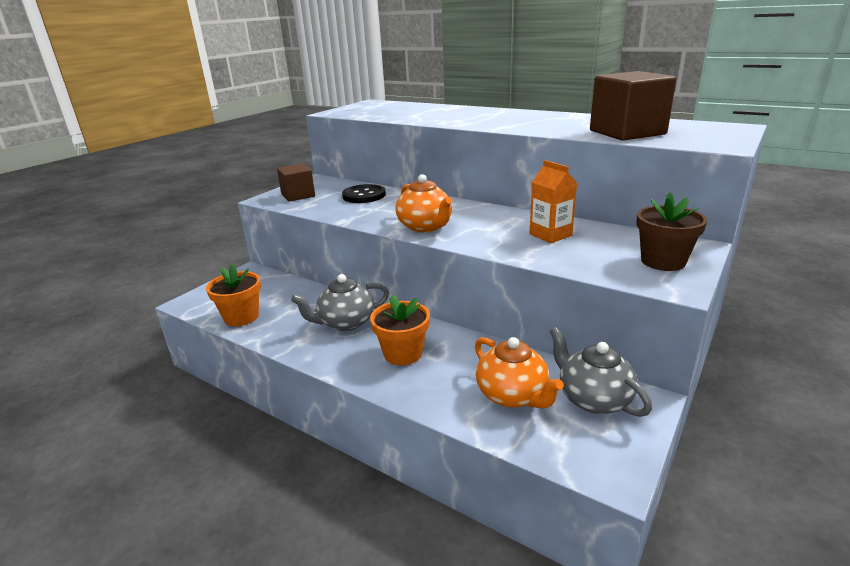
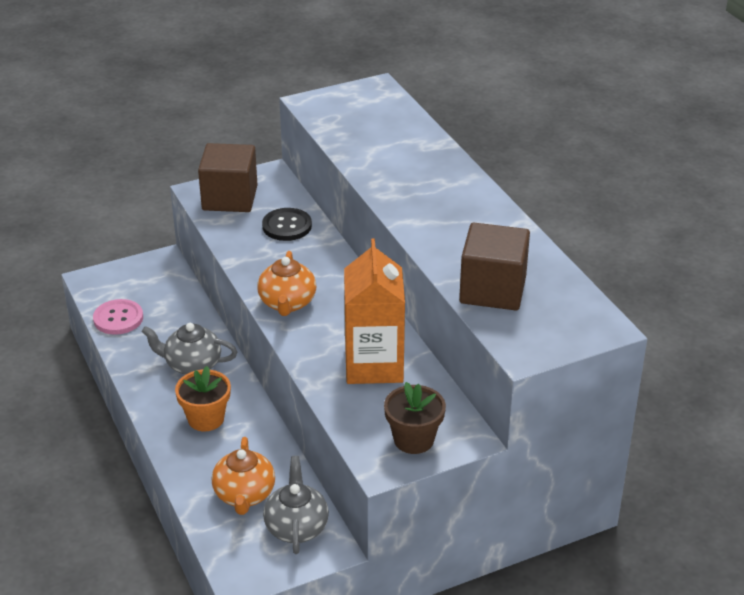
camera: 30 degrees right, 10 degrees up
(241, 317) = (118, 318): orange flower pot -> pink button
(298, 195) = (230, 198): brown cube -> brown cube, size x1.57
(550, 235) = (374, 365): orange carton -> orange carton, size x1.80

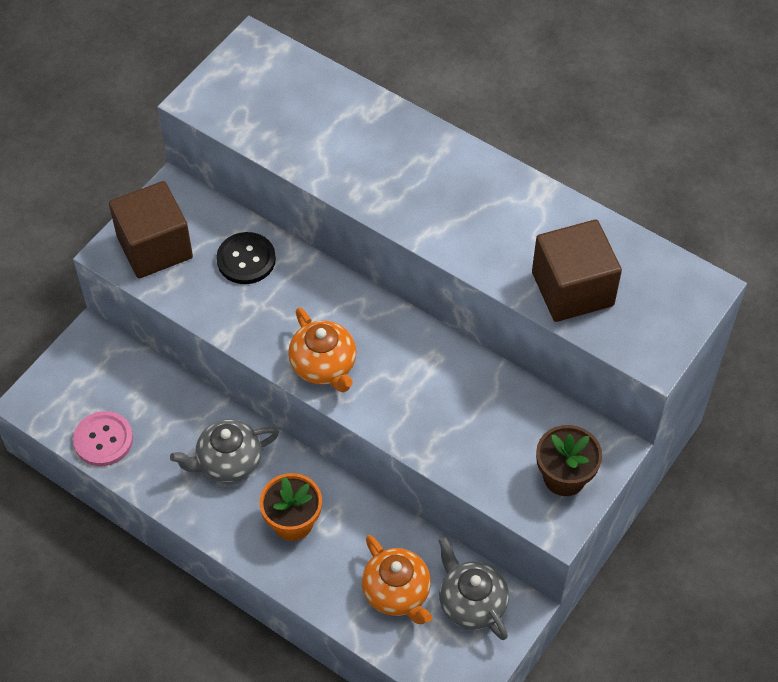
camera: 30 degrees left, 20 degrees up
(374, 365) = (465, 404): orange carton -> none

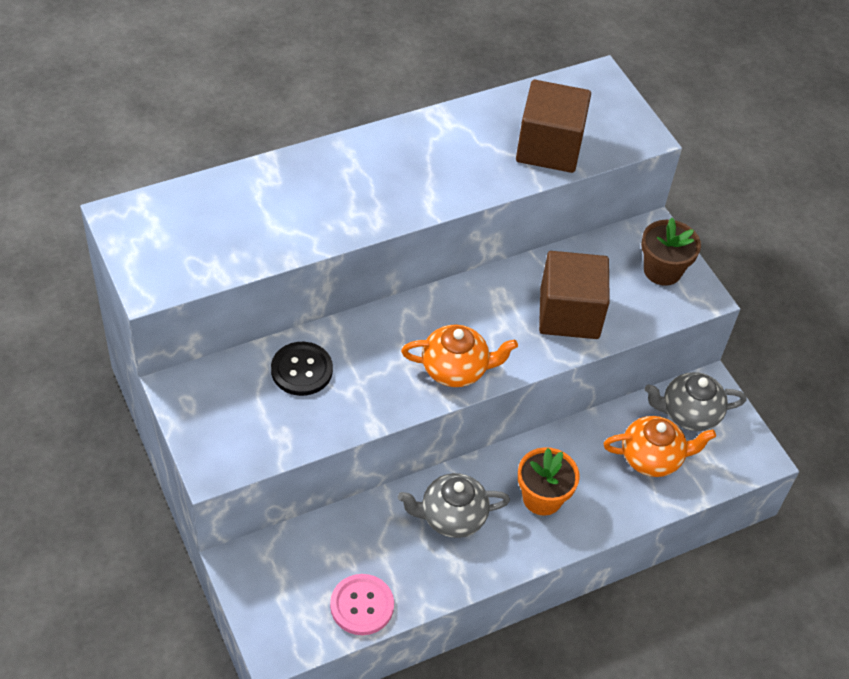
camera: 65 degrees left, 5 degrees down
(155, 247) = (233, 432): brown cube -> brown cube (569, 314)
(228, 462) = (451, 517): grey teapot -> grey teapot turned 75 degrees clockwise

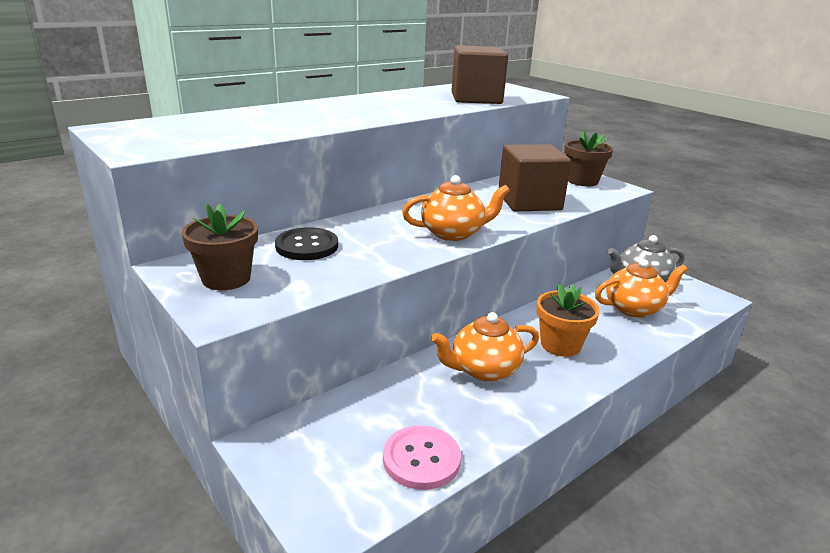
camera: 10 degrees left, 25 degrees down
(221, 414) = (226, 278): none -> brown flower pot
(451, 517) = (483, 370): grey teapot -> orange teapot

